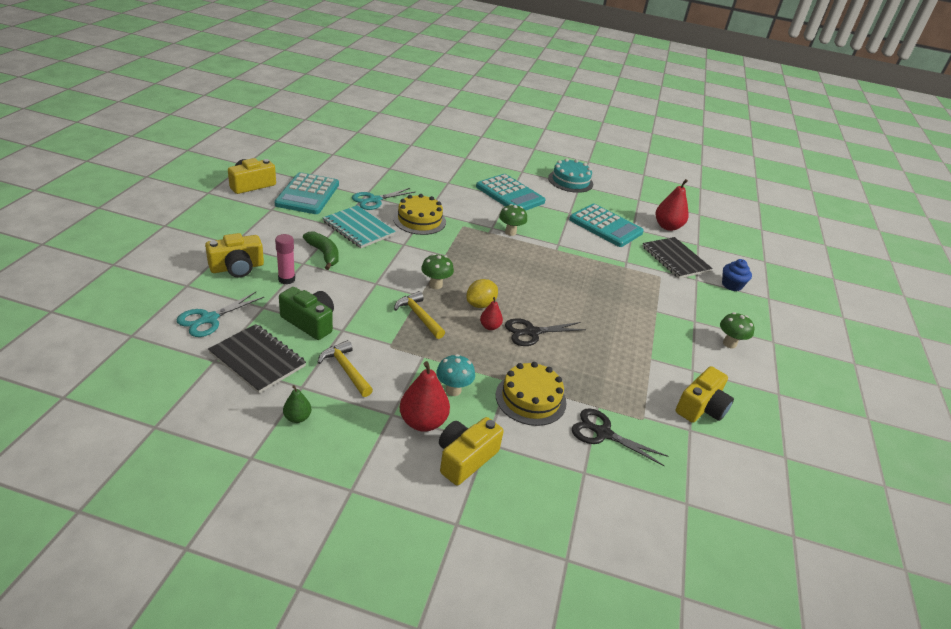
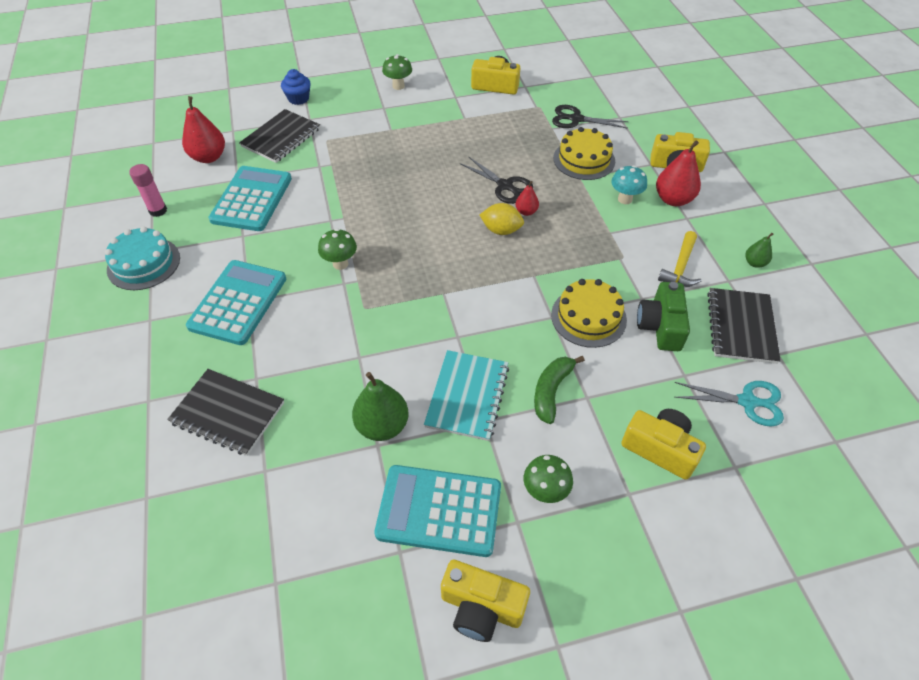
camera: 115 degrees left, 15 degrees up
(286, 279) = (627, 390): pink glue stick -> pink glue stick (158, 211)
(308, 194) = (439, 511): turquoise calculator -> turquoise calculator turned 150 degrees counterclockwise
(374, 200) = (382, 426): turquoise scissors -> green pear
(419, 220) = (390, 352): yellow cake -> yellow cake (588, 317)
(419, 316) = (564, 260): yellow hammer -> none
(434, 170) = (228, 413): none -> black notebook
(435, 285) = (505, 273): green mushroom -> green mushroom (545, 492)
(602, 433) = (575, 119): black scissors -> black scissors turned 105 degrees clockwise

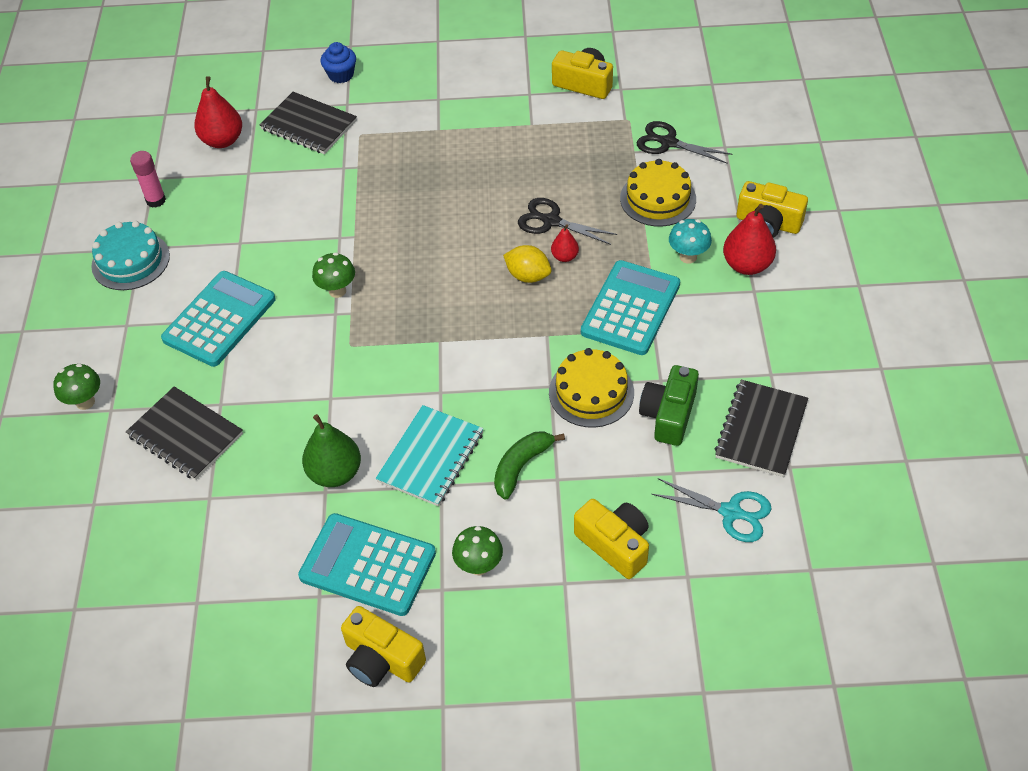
camera: 15 degrees right, 0 degrees up
(251, 199) = (259, 200): turquoise calculator -> turquoise calculator (630, 308)
(281, 138) = (309, 125): black notebook -> black notebook turned 75 degrees clockwise
(398, 86) = (464, 71): green mushroom -> green mushroom (85, 402)
(505, 186) = (551, 221): black scissors -> black scissors turned 150 degrees clockwise
(680, 267) = (720, 349): yellow hammer -> none
(754, 263) = (811, 357): green pear -> none

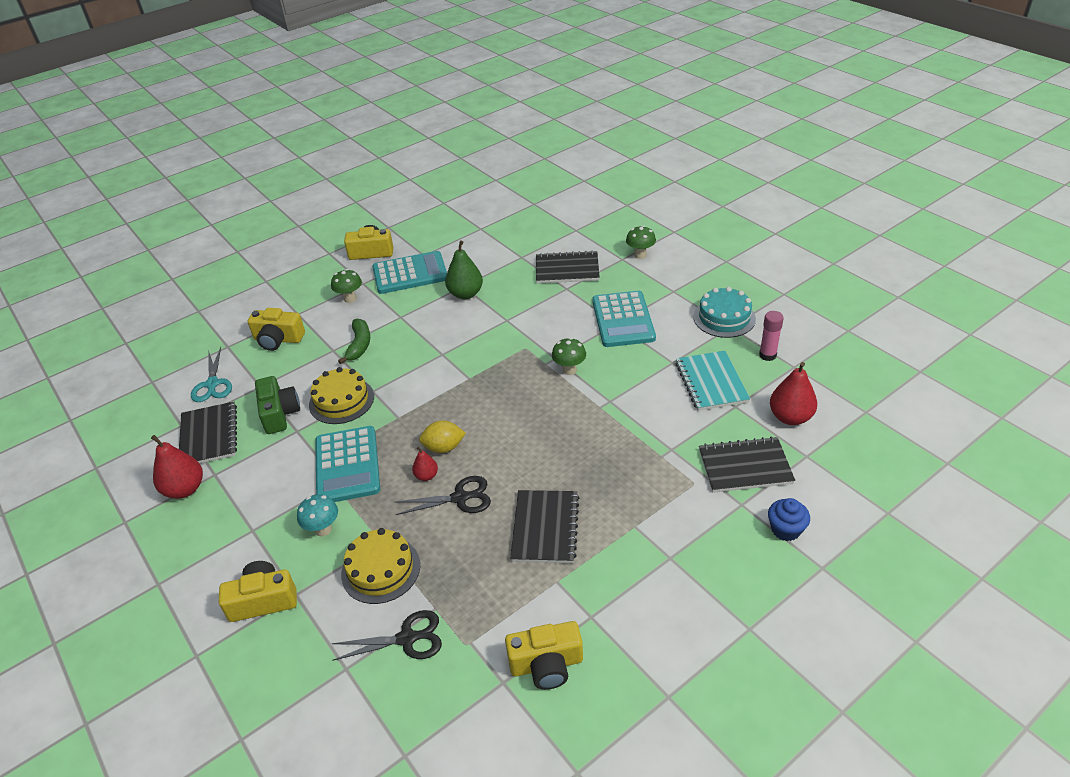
camera: 145 degrees right, 10 degrees down
(430, 457) = (418, 324): turquoise notebook -> turquoise notebook (711, 382)
(505, 162) = (545, 528): none -> black notebook
(731, 512) = (212, 384): turquoise scissors -> turquoise scissors turned 90 degrees counterclockwise
(747, 265) = (267, 549): red pear -> red pear (185, 489)

